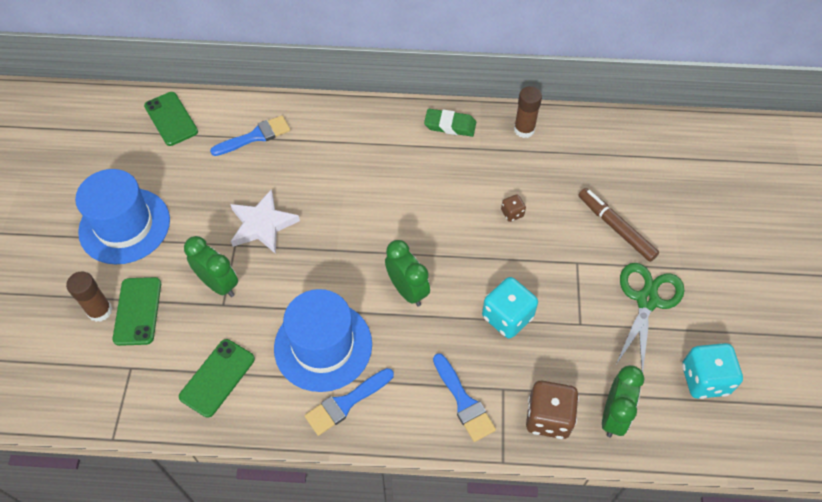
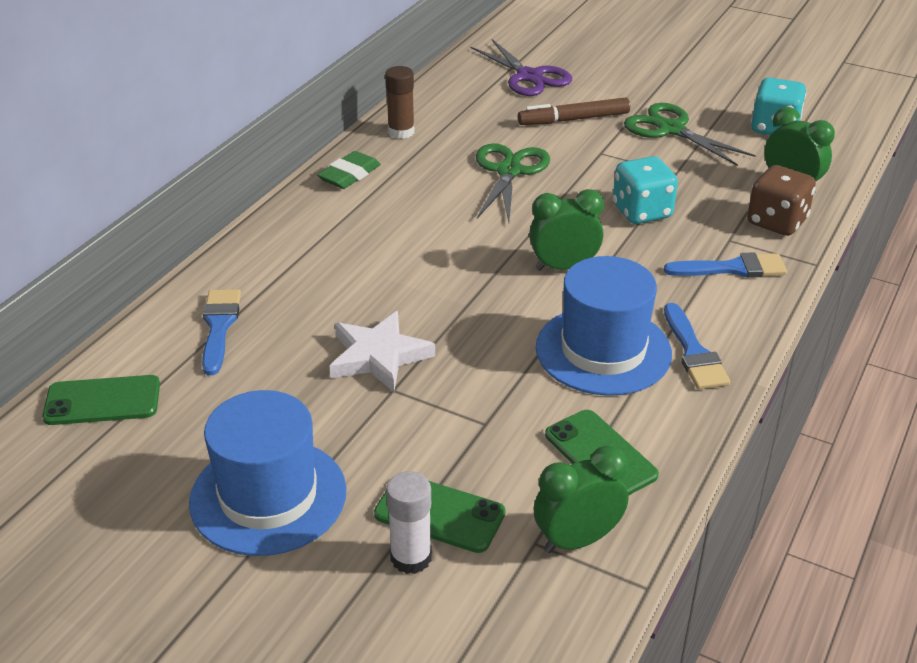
camera: 65 degrees left, 20 degrees down
(100, 311) = (411, 557): brown glue stick -> white glue stick
(218, 284) = (448, 419): green clock -> green clock (577, 540)
(512, 213) = (509, 171): brown dice -> green scissors
(663, 175) = (529, 77): none -> purple scissors

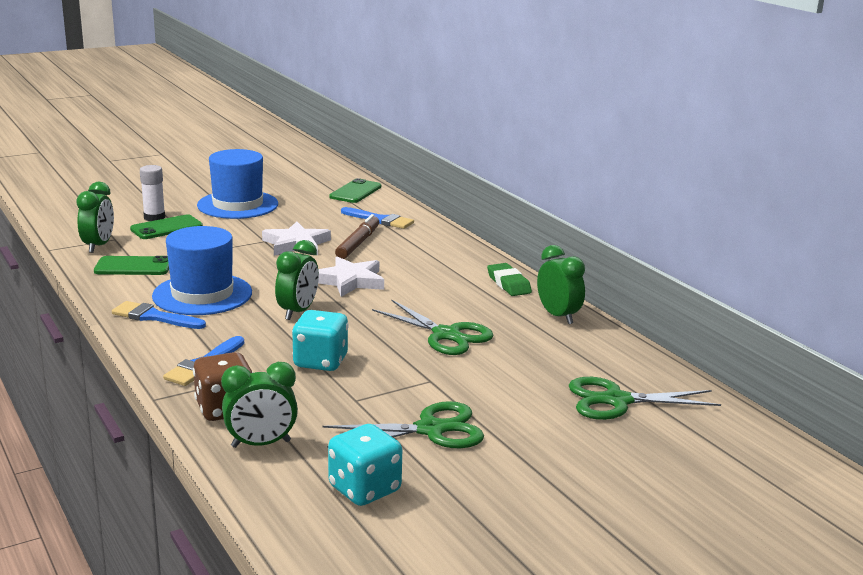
camera: 120 degrees right, 15 degrees down
(401, 132) = (558, 316): brown glue stick -> green clock
(449, 268) = (350, 281): none -> white star
(529, 77) = (616, 401): purple scissors -> green scissors
(573, 119) = (503, 390): brown marker -> brown marker (358, 243)

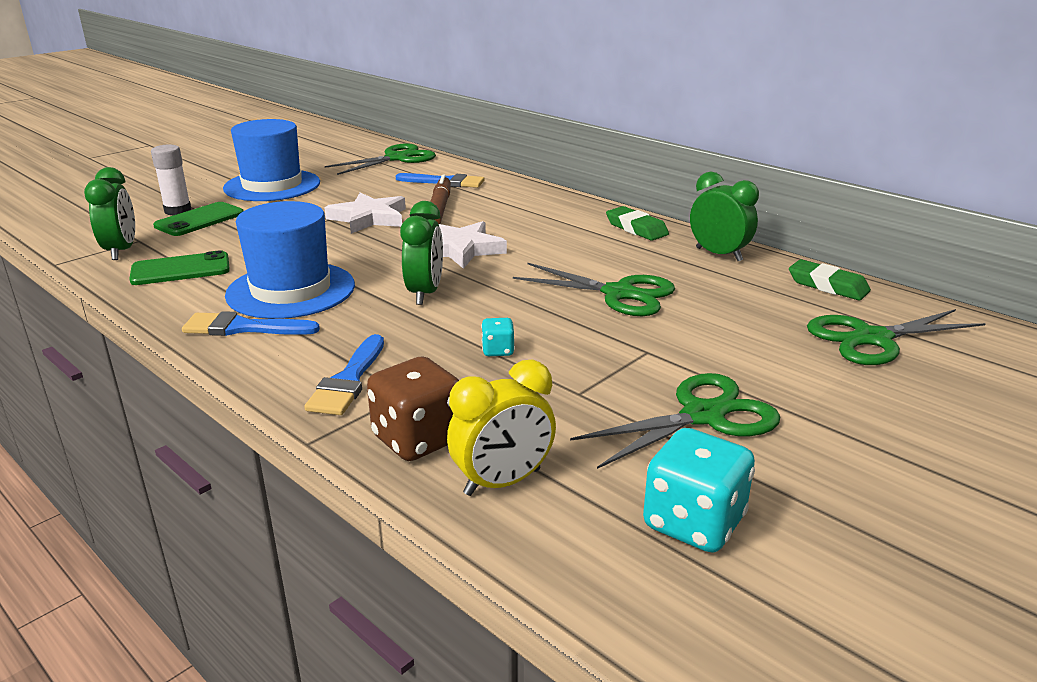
camera: 15 degrees left, 5 degrees up
(261, 444) = (502, 482): green clock -> yellow clock
(320, 362) = (498, 351): turquoise dice -> turquoise dice, size x0.50
(355, 192) = (397, 158): green phone -> green scissors
(625, 355) = (827, 286): none -> green eraser

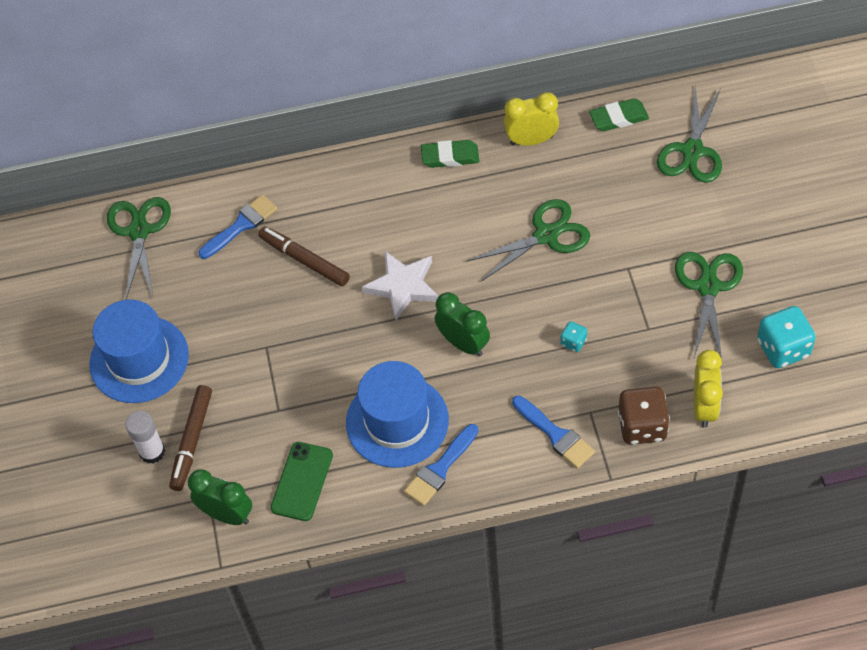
camera: 50 degrees left, 30 degrees up
(199, 220) = (192, 441): green phone -> brown marker
(369, 218) = (287, 318): white star -> none
(718, 254) = (531, 140): green clock -> yellow clock

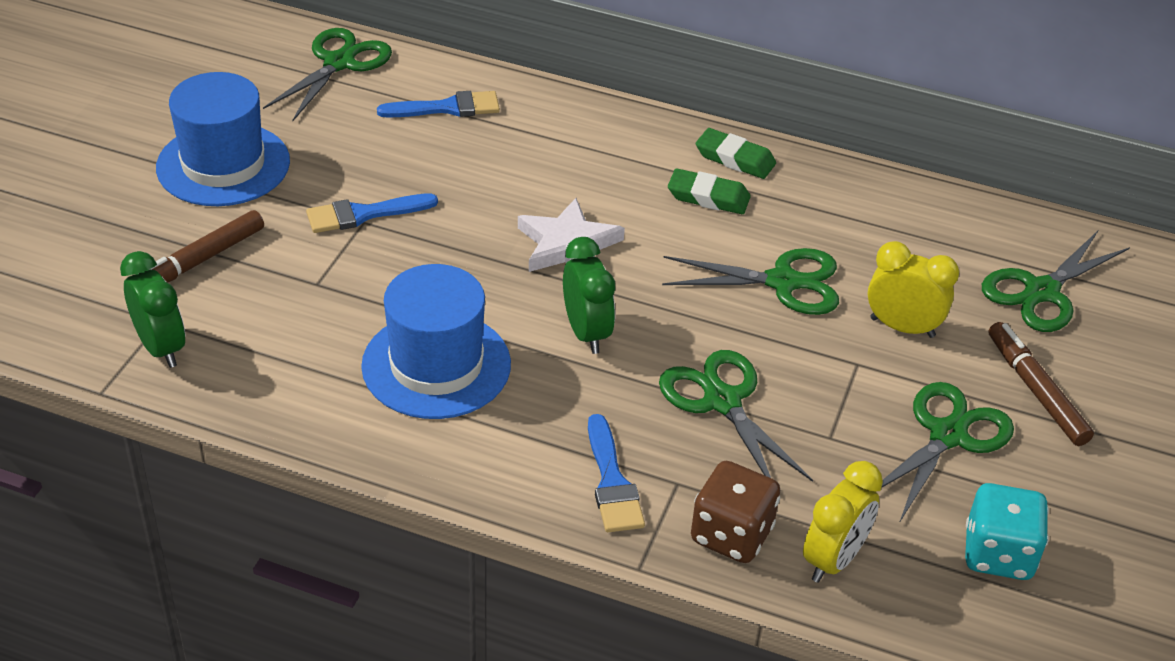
camera: 25 degrees right, 15 degrees down
(152, 452) = (148, 249): white glue stick -> none
(302, 481) = (272, 363): green phone -> none
(304, 260) = (483, 168): brown marker -> brown marker (1036, 391)
(440, 468) = (439, 438): blue brush -> blue brush (364, 214)
(531, 140) = (845, 189): yellow clock -> yellow clock (902, 327)
(573, 342) = (721, 401): turquoise dice -> green scissors
(618, 118) = (972, 218): green eraser -> green eraser (708, 197)

